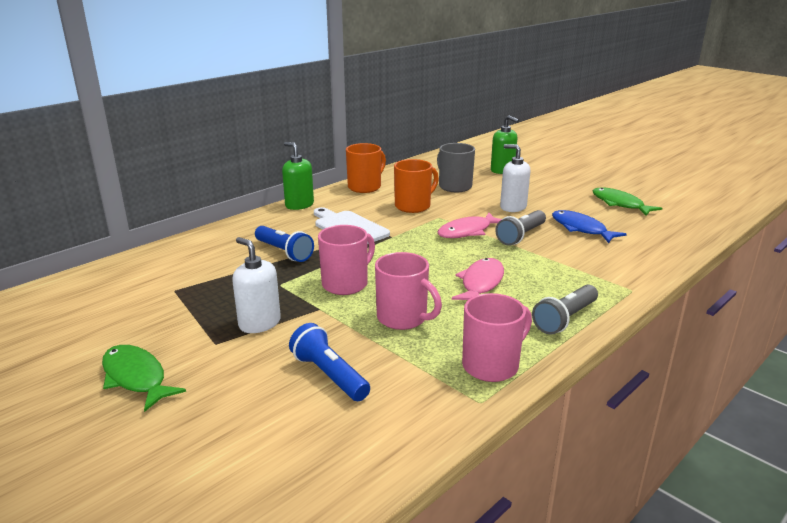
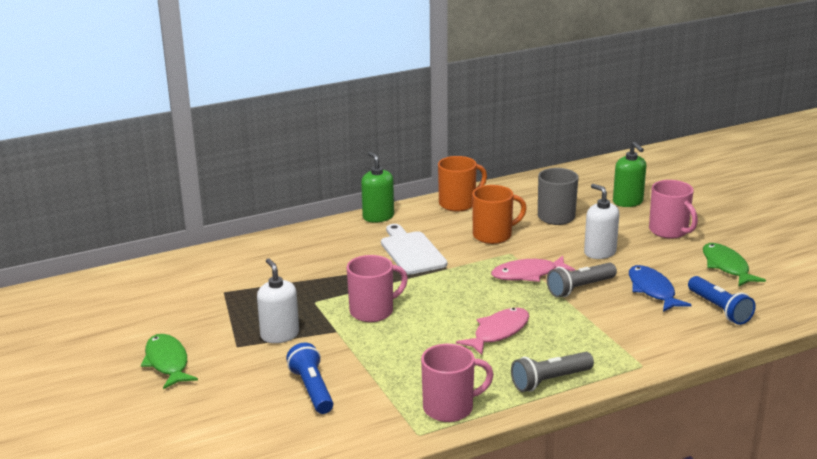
camera: 20 degrees right, 0 degrees up
(284, 252) = (335, 269): blue flashlight -> blue flashlight (719, 309)
(403, 318) = (403, 353): pink mug -> pink mug (669, 231)

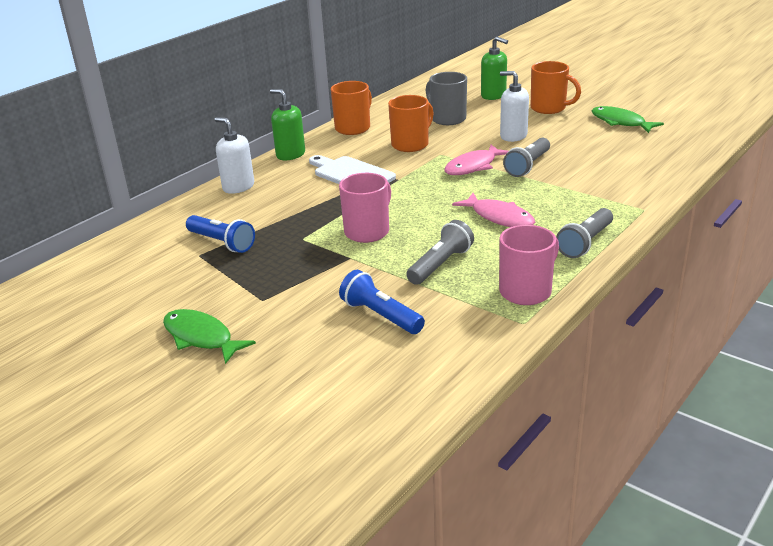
camera: 25 degrees left, 5 degrees up
(279, 335) = (297, 277): white soap dispenser -> white soap dispenser (238, 187)
(402, 361) = (440, 265): none -> grey flashlight
(498, 332) = (499, 217): pink fish -> pink fish turned 120 degrees clockwise
(652, 290) = (586, 152): blue fish -> none
(669, 231) = (549, 108): pink mug -> orange mug
(719, 309) = (651, 153): blue flashlight -> blue flashlight (221, 243)

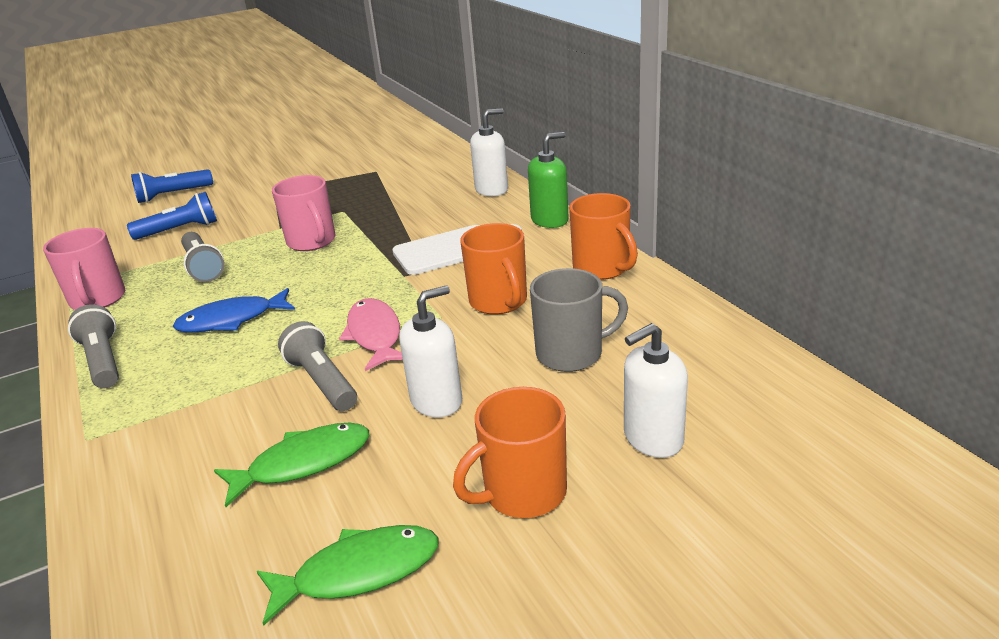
camera: 115 degrees right, 0 degrees up
(201, 337) = (260, 170): green fish -> green fish (303, 463)
(221, 243) = (384, 179): blue flashlight -> blue flashlight (173, 195)
(493, 95) = (652, 438): green soap dispenser -> white soap dispenser
(499, 217) = (231, 320): pink fish -> blue fish

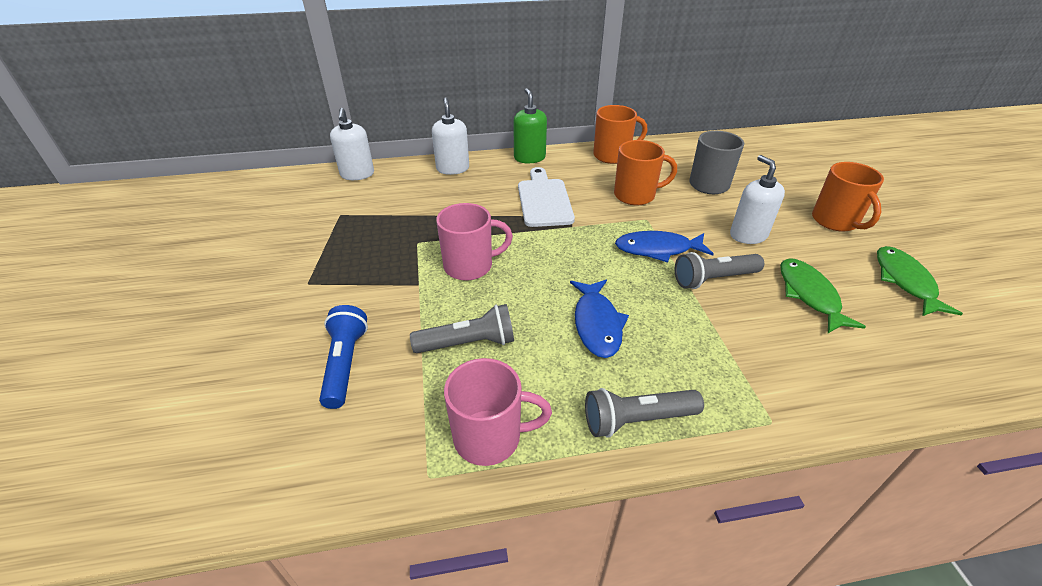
camera: 75 degrees left, 10 degrees up
(173, 195) = (211, 373): blue flashlight -> none
(375, 335) = (658, 249): pink fish -> blue fish
(652, 438) = (792, 179): white soap dispenser -> white soap dispenser (357, 174)

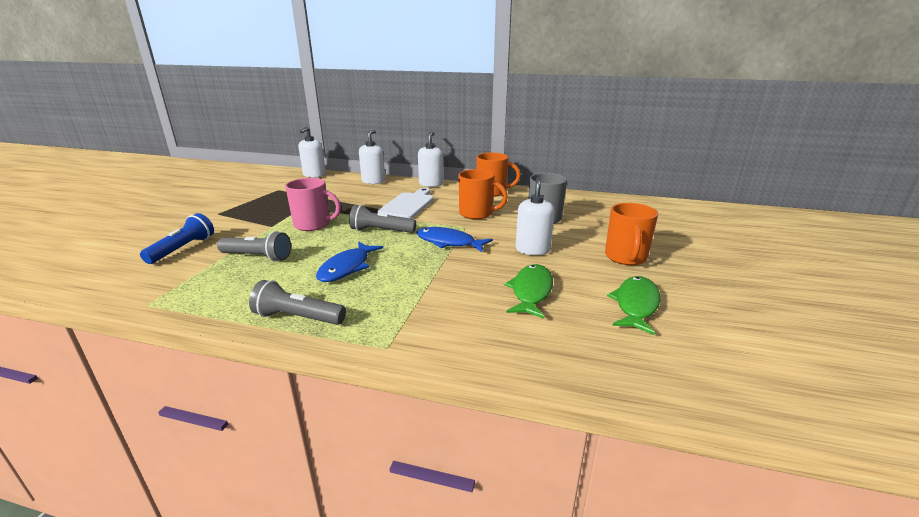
camera: 25 degrees right, 15 degrees down
(490, 437) = (203, 299): pink mug -> none
(529, 158) = (431, 184): green soap dispenser -> white soap dispenser
(714, 279) = (466, 266): grey flashlight -> grey flashlight (381, 231)

